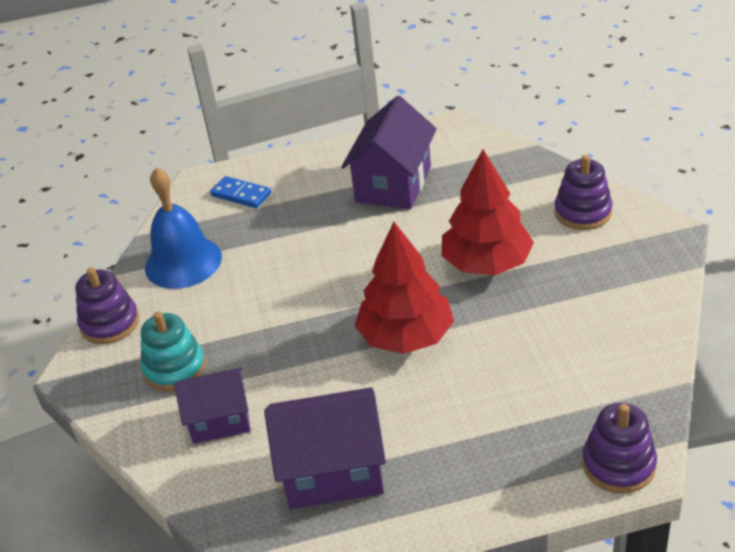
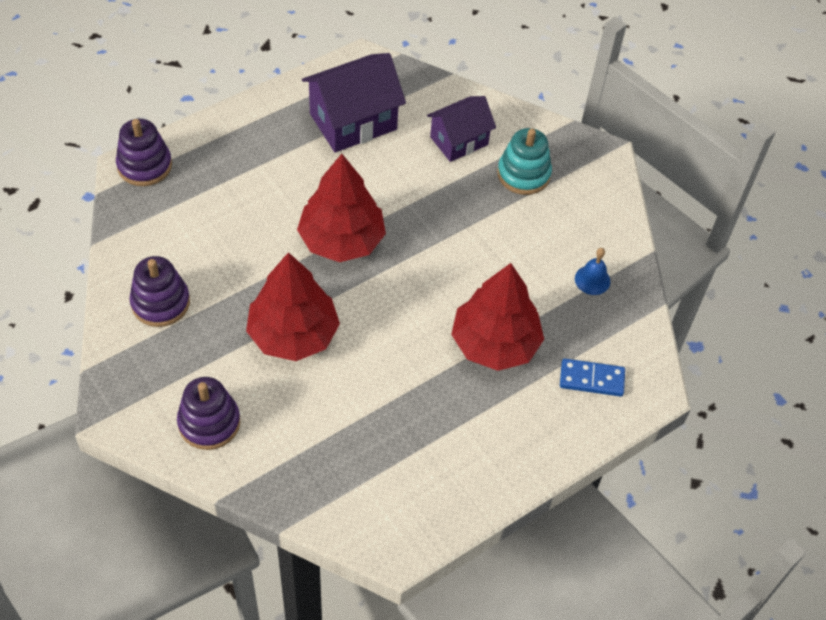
camera: 150 degrees right, 15 degrees up
(110, 323) = (611, 203): purple stacking toy -> purple stacking toy (160, 303)
(183, 262) = (592, 280): blue bell -> blue bell, size x0.46
(304, 229) = (495, 343): none -> red tree
(393, 184) = (429, 427): purple house -> none

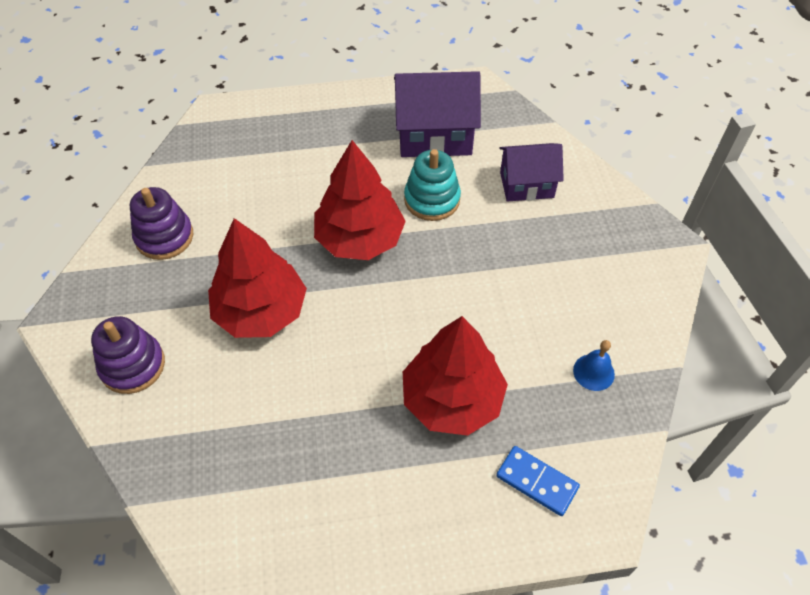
camera: 30 degrees right, 0 degrees up
(144, 165) = (229, 114): purple stacking toy -> none
(523, 174) = (575, 238): turquoise stacking toy -> turquoise stacking toy (432, 199)

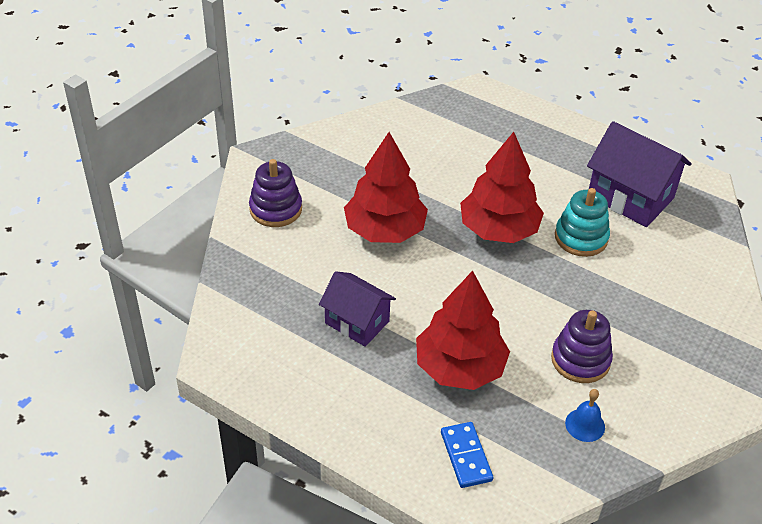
camera: 40 degrees right, 10 degrees down
(164, 237) = (367, 148): purple stacking toy -> purple stacking toy (580, 360)
(526, 185) = (670, 274): purple house -> purple house (357, 322)

